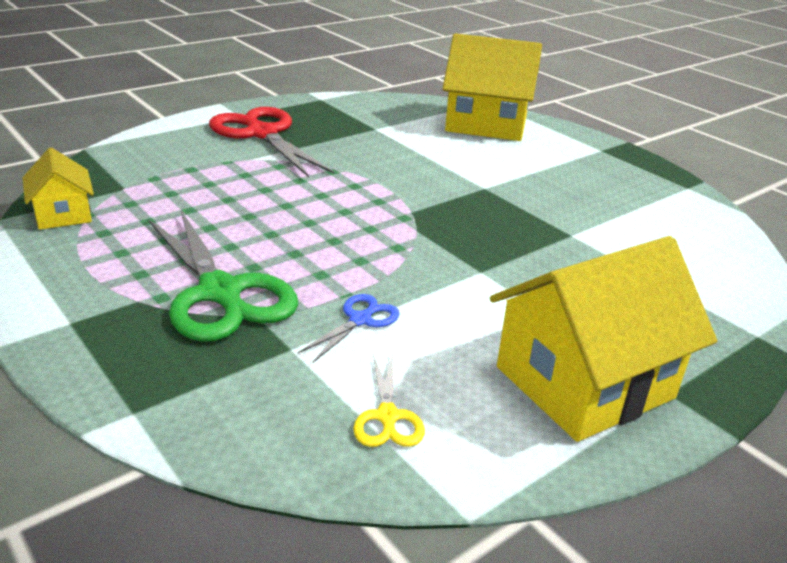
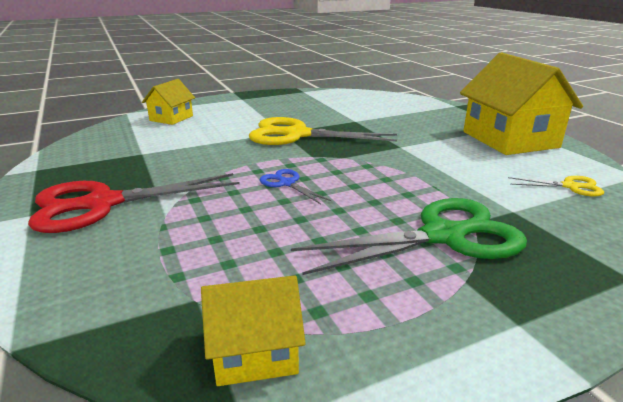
camera: 75 degrees left, 5 degrees down
(360, 320) = (469, 185): blue scissors -> blue scissors (287, 183)
(480, 197) = (297, 135): none -> yellow scissors
(486, 124) = (171, 118): yellow house -> yellow house, size x0.52

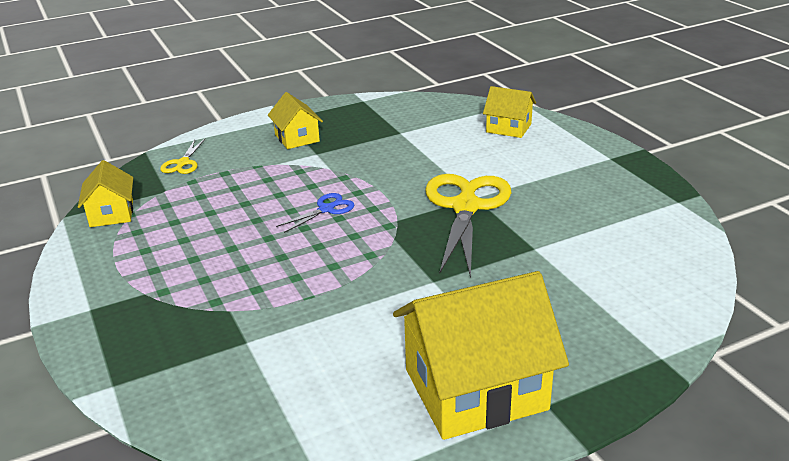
camera: 90 degrees right, 5 degrees up
(103, 204) = (297, 138): red scissors -> yellow house
(443, 236) = (209, 290): green scissors -> none
(570, 186) = (299, 405): yellow scissors -> yellow scissors (183, 163)

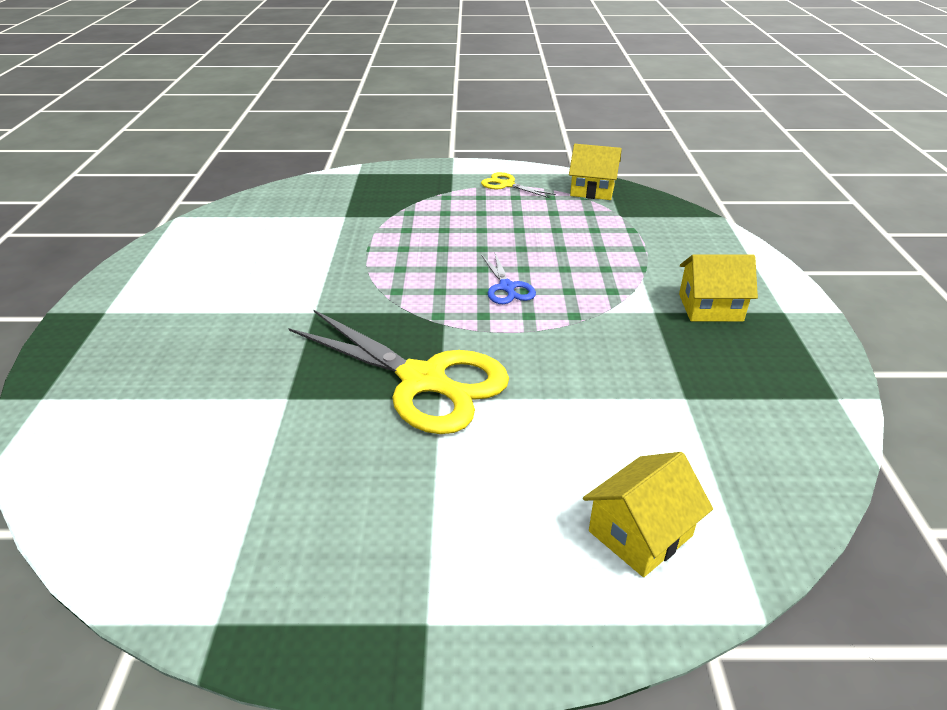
camera: 115 degrees right, 5 degrees up
(183, 163) = (679, 230): yellow scissors -> yellow scissors (507, 185)
(475, 389) = (166, 287): yellow house -> none

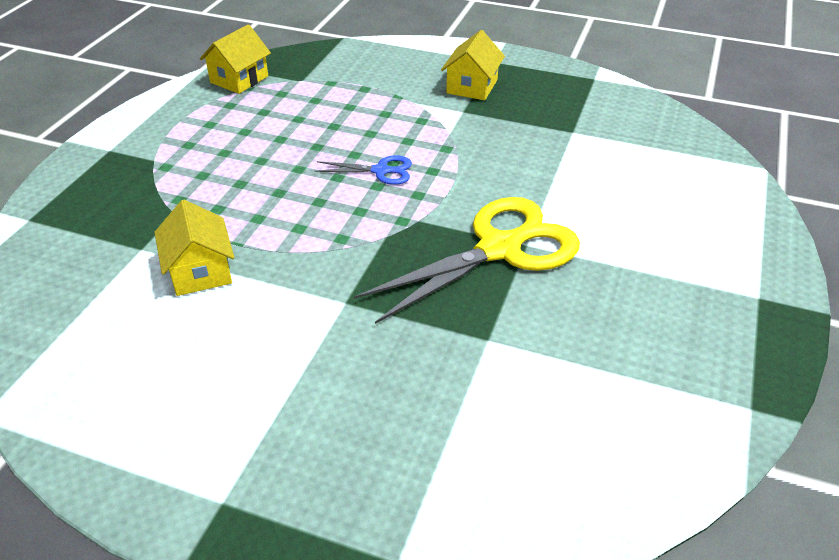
camera: 70 degrees left, 5 degrees up
(507, 185) = (177, 122): yellow scissors -> none
(640, 533) = (696, 189): yellow house -> yellow house (200, 271)

